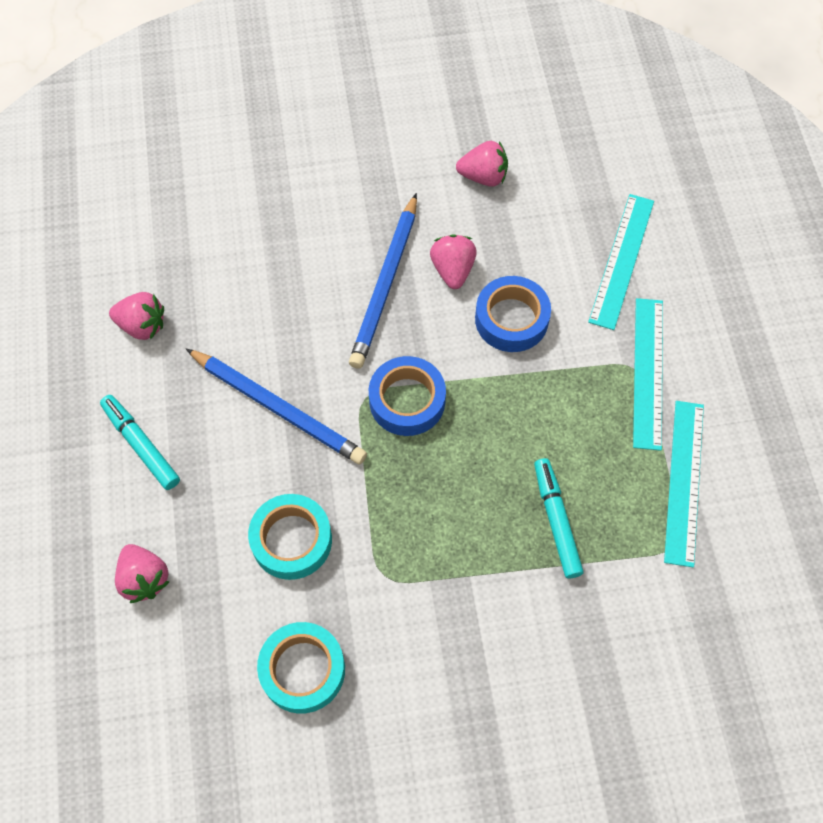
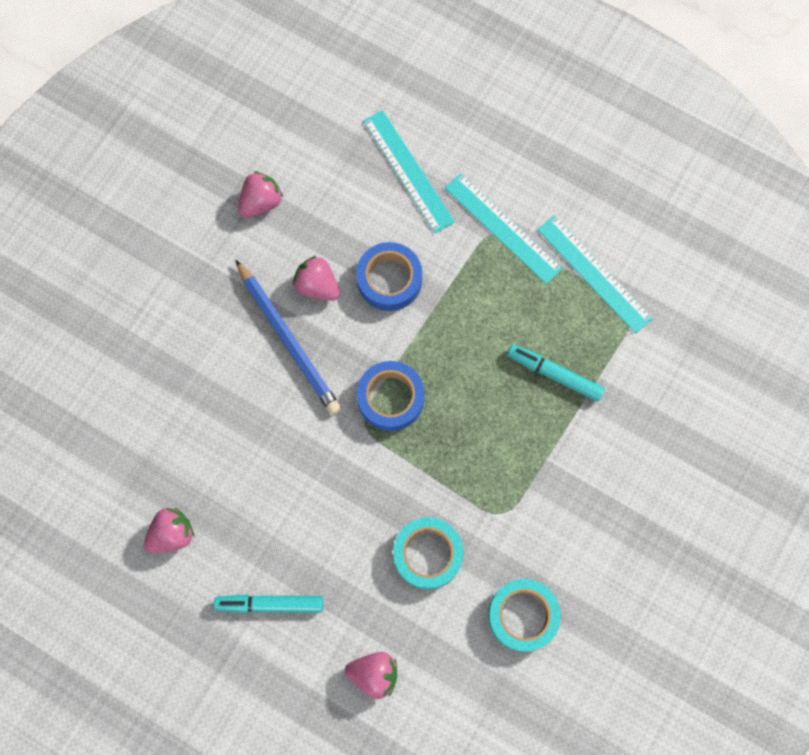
camera: 50 degrees left, 10 degrees up
(277, 408) = (321, 489): blue pencil -> none

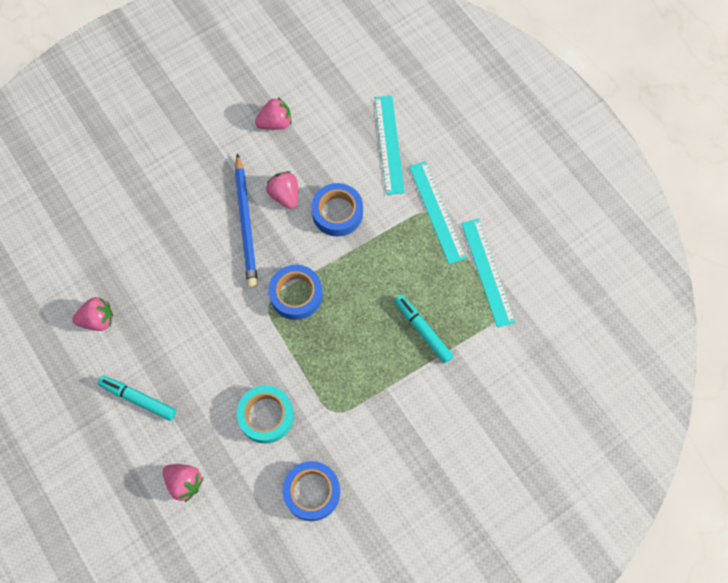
camera: 25 degrees right, 5 degrees down
(522, 616) = (312, 492): turquoise tape -> blue tape

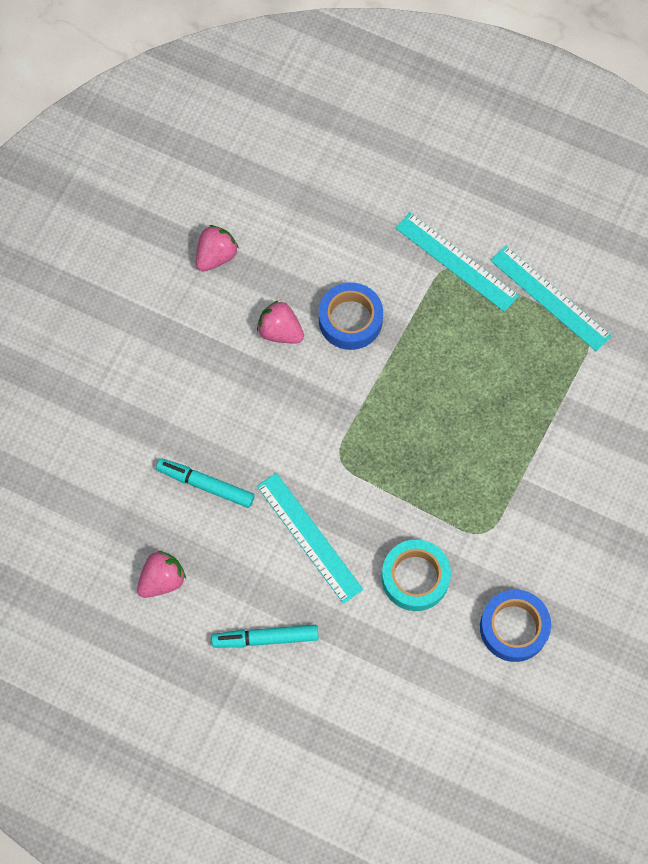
camera: 30 degrees left, 0 degrees up
(184, 482) = (374, 695): pink strawberry -> none
(246, 223) = (257, 385): blue pencil -> none
(296, 295) = (363, 432): blue tape -> none
(389, 144) = (358, 215): turquoise ruler -> turquoise ruler (309, 537)
(422, 330) = (521, 396): turquoise marker -> turquoise marker (206, 485)

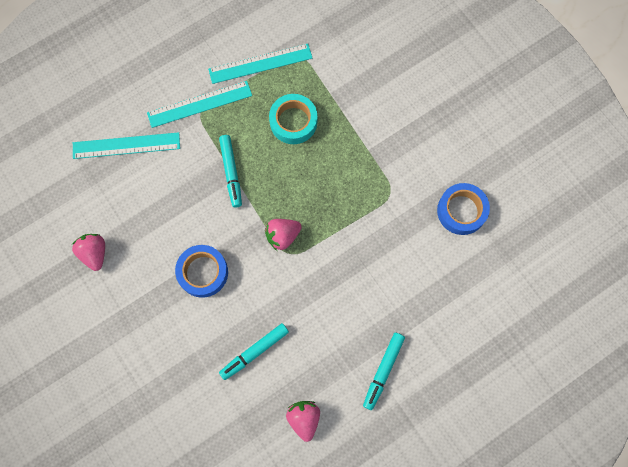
camera: 60 degrees left, 5 degrees up
(280, 331) = (176, 242): pink strawberry -> pink strawberry (282, 236)
(309, 537) = (330, 304): turquoise ruler -> turquoise ruler (126, 146)
(350, 320) = (197, 192): blue tape -> blue tape (203, 272)
(396, 342) = (231, 172): none -> turquoise marker
(415, 578) = (396, 252): turquoise tape -> turquoise tape (293, 122)

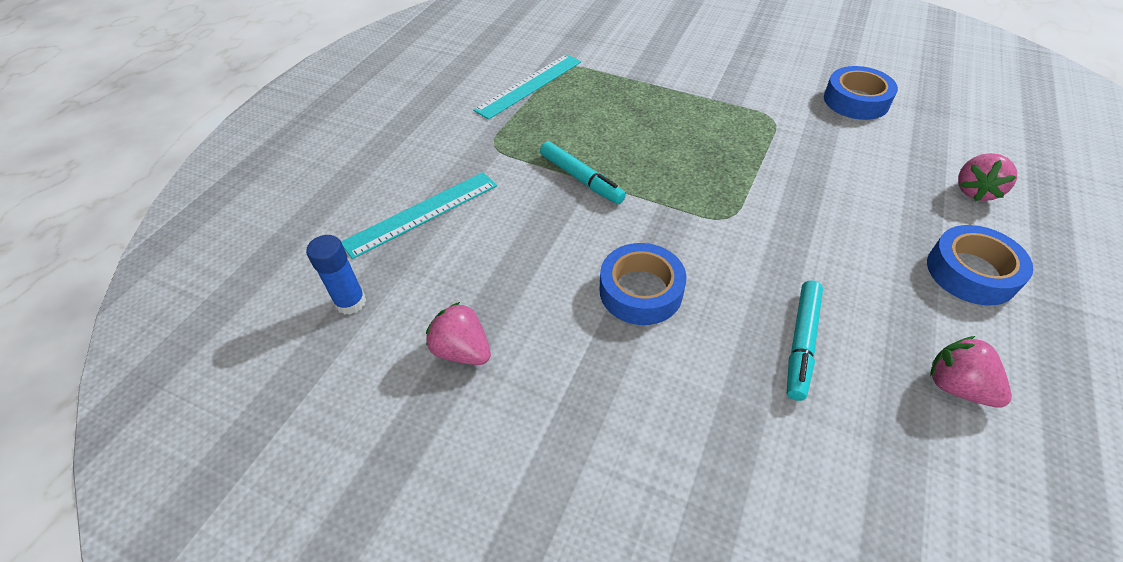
camera: 30 degrees left, 25 degrees down
(58, 189) = (350, 302): none -> blue glue stick
(199, 104) = (488, 140): turquoise ruler -> none
(282, 236) = (701, 205): pink strawberry -> pink strawberry (975, 191)
(293, 122) = (610, 111): turquoise tape -> none
(383, 371) = (971, 272): turquoise marker -> blue tape

